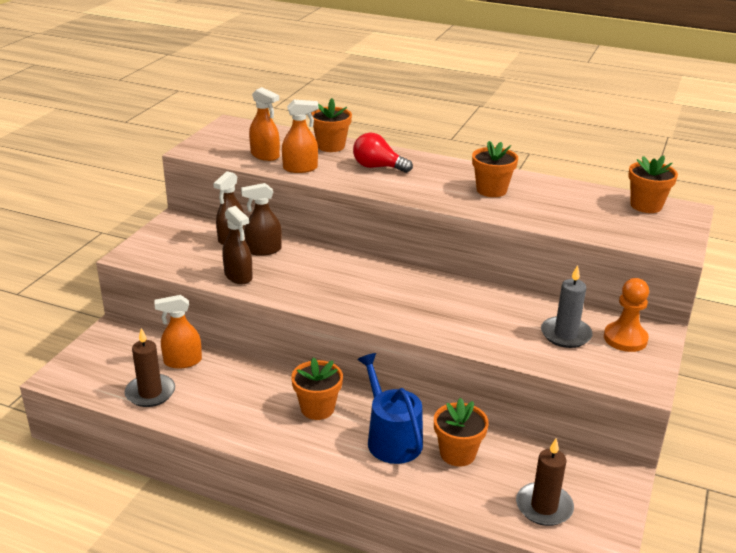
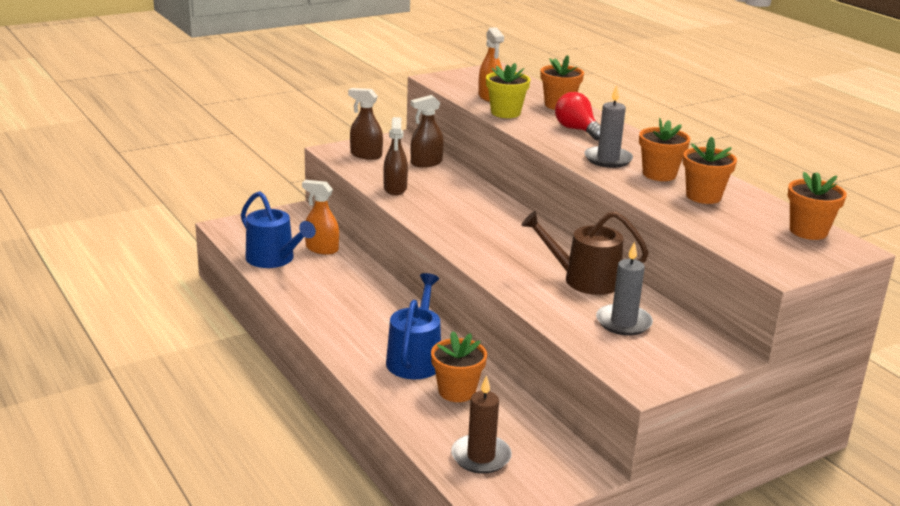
camera: 35 degrees right, 5 degrees down
(150, 393) = (274, 259): brown candle -> blue watering can
(263, 250) = (440, 178): brown spray bottle -> brown spray bottle (366, 155)
(300, 168) = (505, 113): orange spray bottle -> yellow flower pot
(317, 408) = (383, 316): orange flower pot -> orange flower pot (703, 196)
(438, 189) = (608, 159): none -> grey candle
(493, 306) = (584, 280): none -> brown watering can
(625, 338) = (680, 347): orange pawn -> none

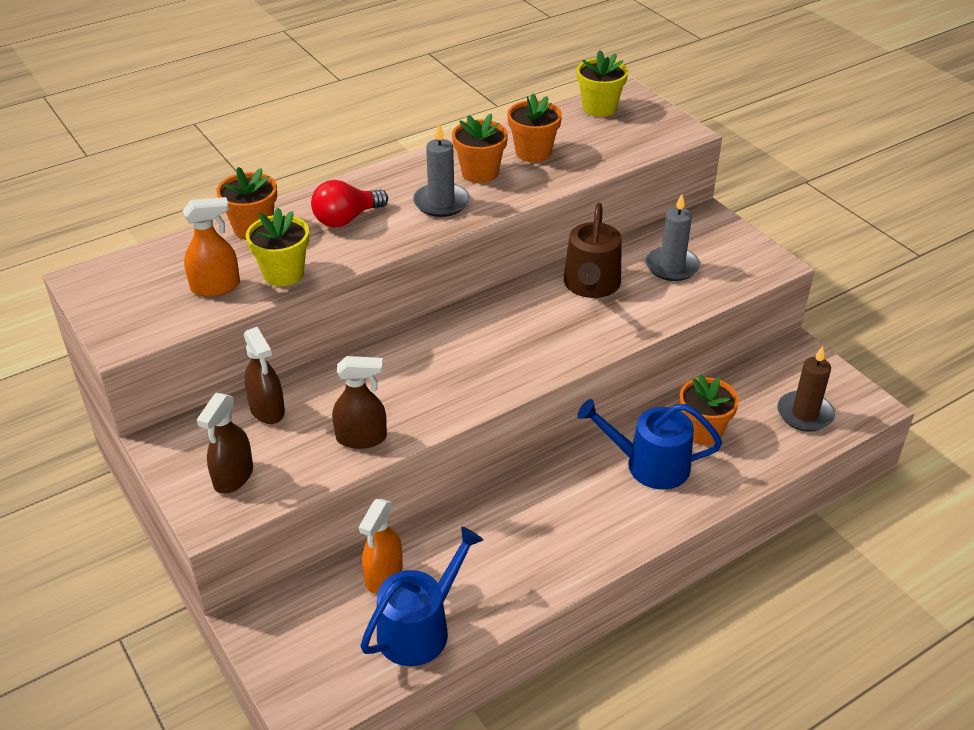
camera: 90 degrees left, 15 degrees up
(808, 231) = (599, 108): orange flower pot -> yellow flower pot

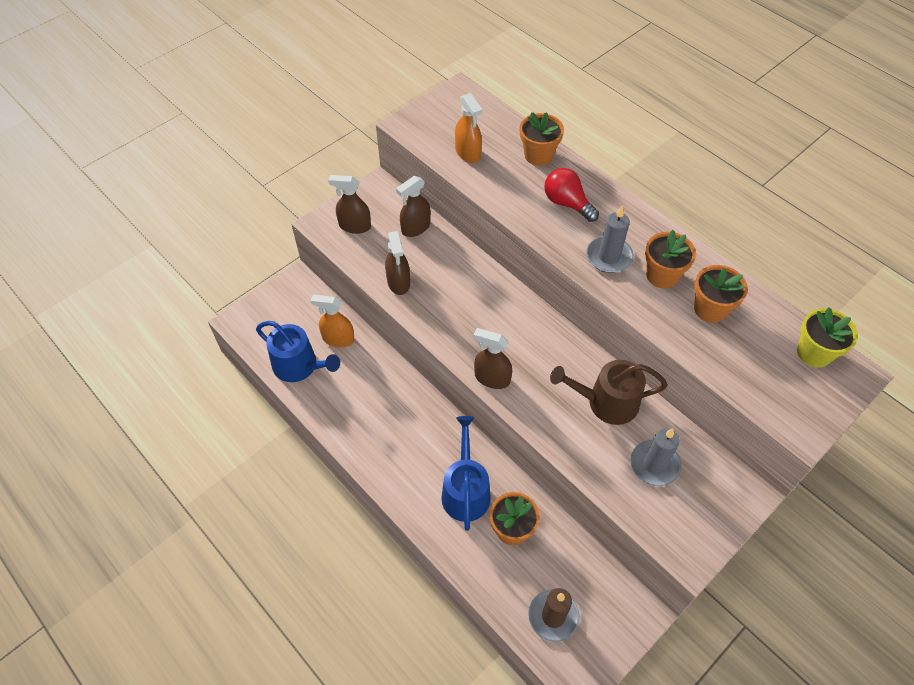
camera: 80 degrees right, 15 degrees up
(283, 273) = (491, 183): yellow flower pot -> none
(541, 368) = (492, 378): none -> brown spray bottle

